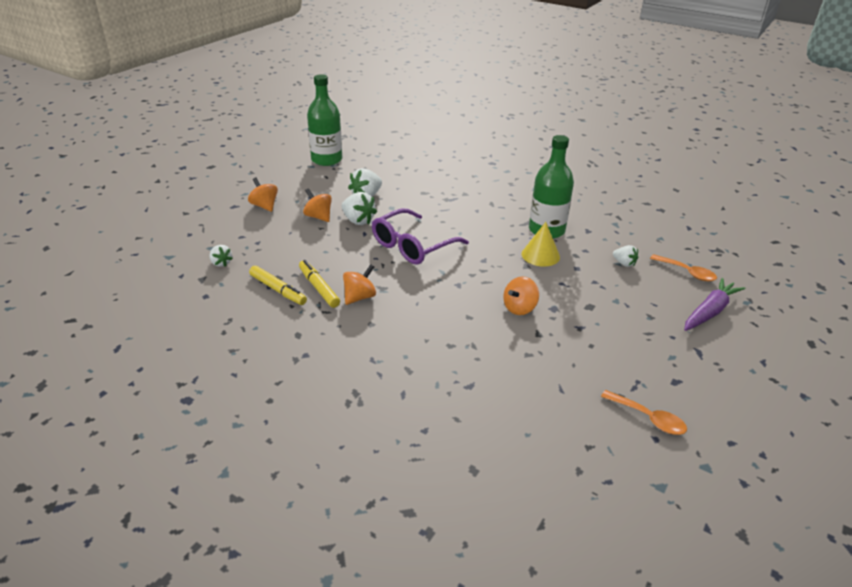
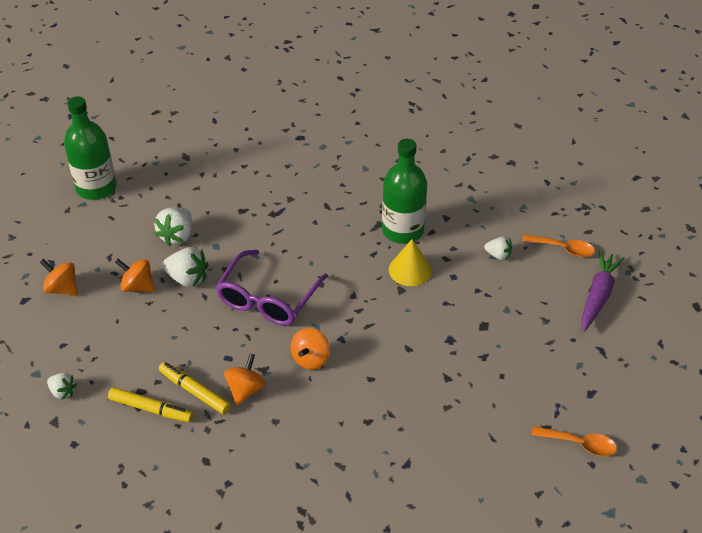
camera: 20 degrees left, 10 degrees up
(519, 308) = (416, 350): orange spinning top -> orange spinning top (310, 359)

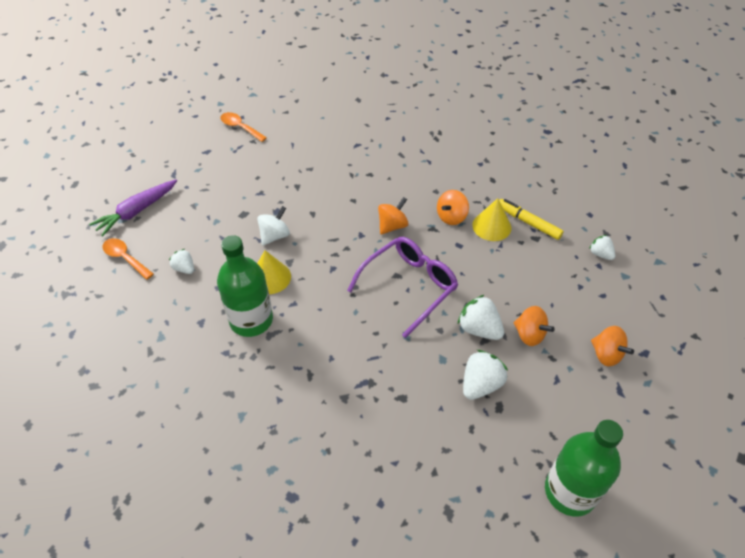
camera: 160 degrees left, 5 degrees up
(195, 391) = (491, 226): yellow marker -> yellow cone
(433, 311) = (275, 236): none -> white spinning top

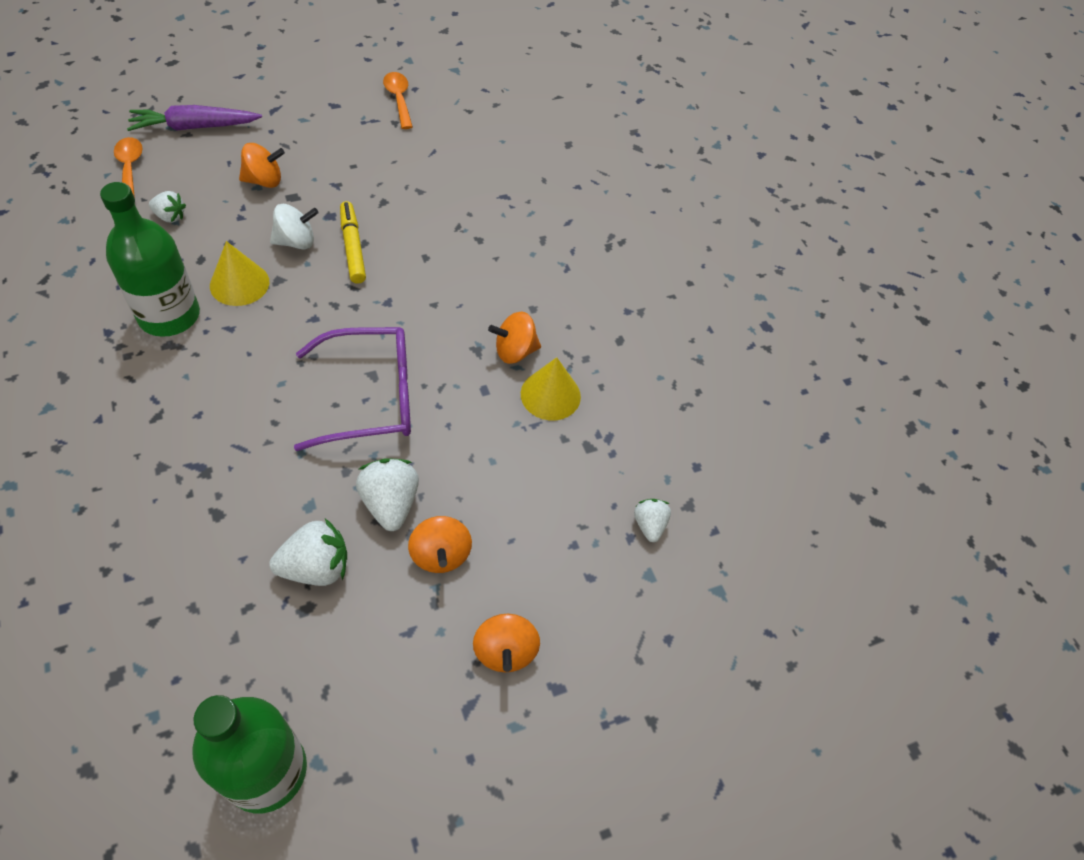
camera: 30 degrees right, 5 degrees up
(184, 268) = (170, 216): white strawberry -> white strawberry turned 120 degrees clockwise
(392, 226) = (434, 315): orange spinning top -> orange spinning top (264, 181)
(528, 222) = (602, 421): yellow marker -> yellow marker (353, 247)

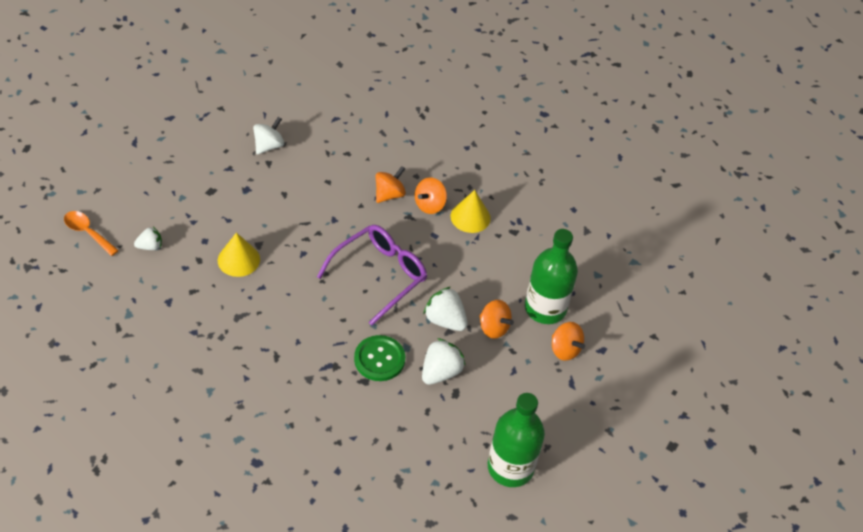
camera: 35 degrees left, 5 degrees down
(169, 316) = (219, 301): green bottle -> green bottle (545, 308)
(195, 127) = (97, 182): purple carrot -> none
(262, 499) = (379, 359): none -> green button
(264, 181) = (182, 191): orange spinning top -> orange spinning top (389, 194)
(296, 242) = (244, 216): white spinning top -> white spinning top (269, 146)
(353, 247) = (280, 200): yellow marker -> none
(399, 99) = (207, 91): orange spoon -> none
(649, 525) = (577, 251): white strawberry -> none

